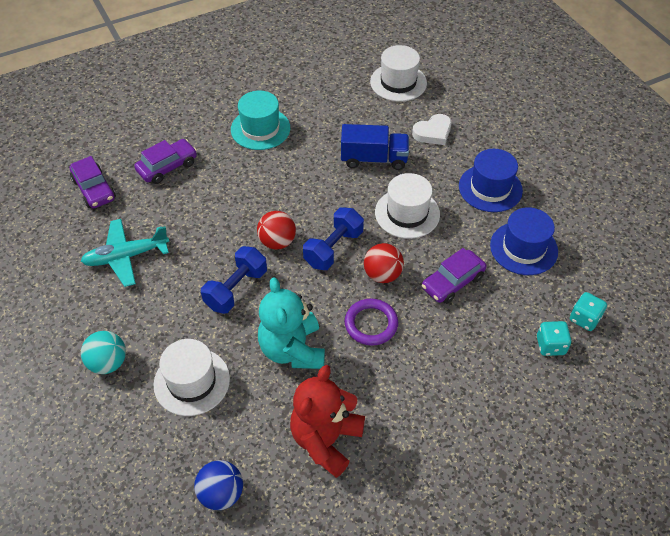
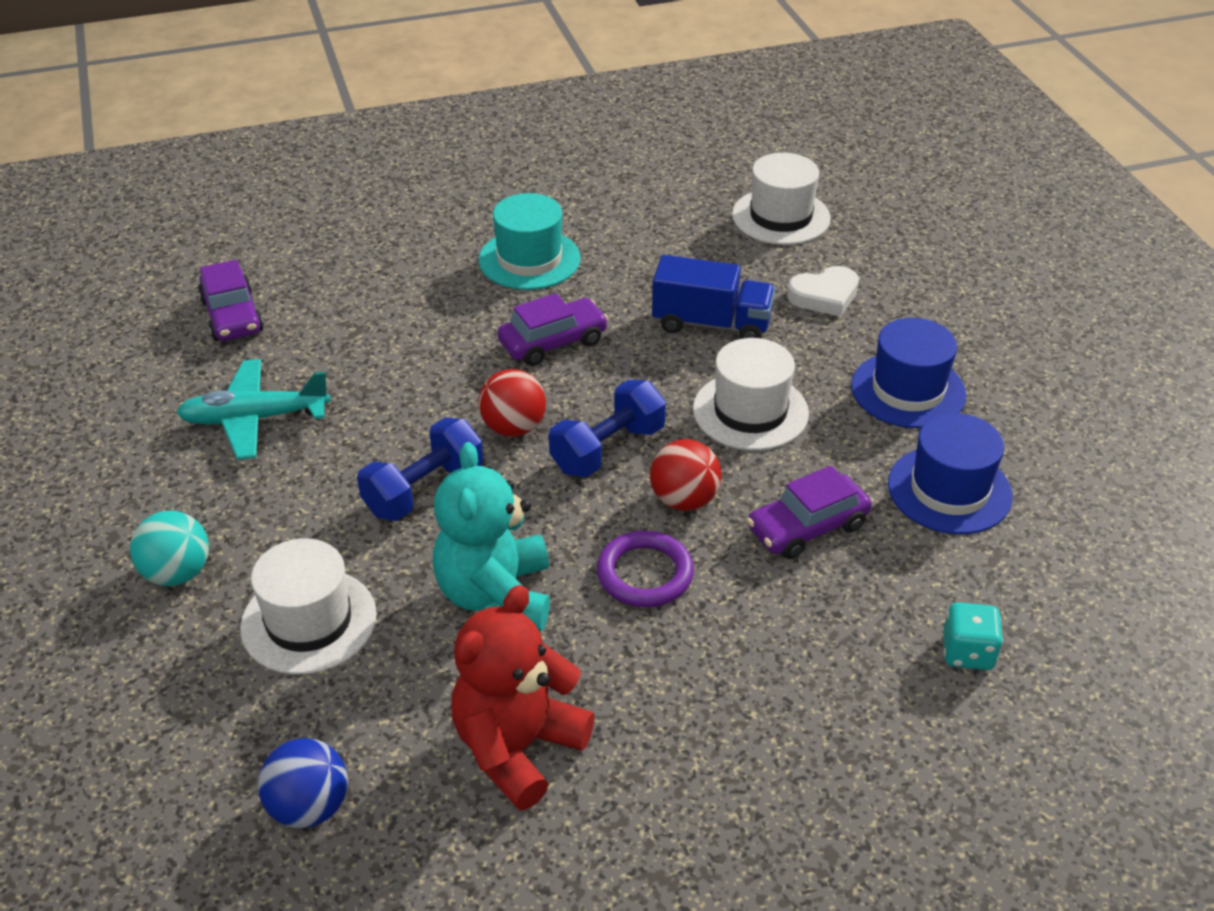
camera: 10 degrees right, 10 degrees down
(167, 167) = (360, 297): purple car -> purple car (553, 342)
(584, 319) = (1041, 617): turquoise dice -> none

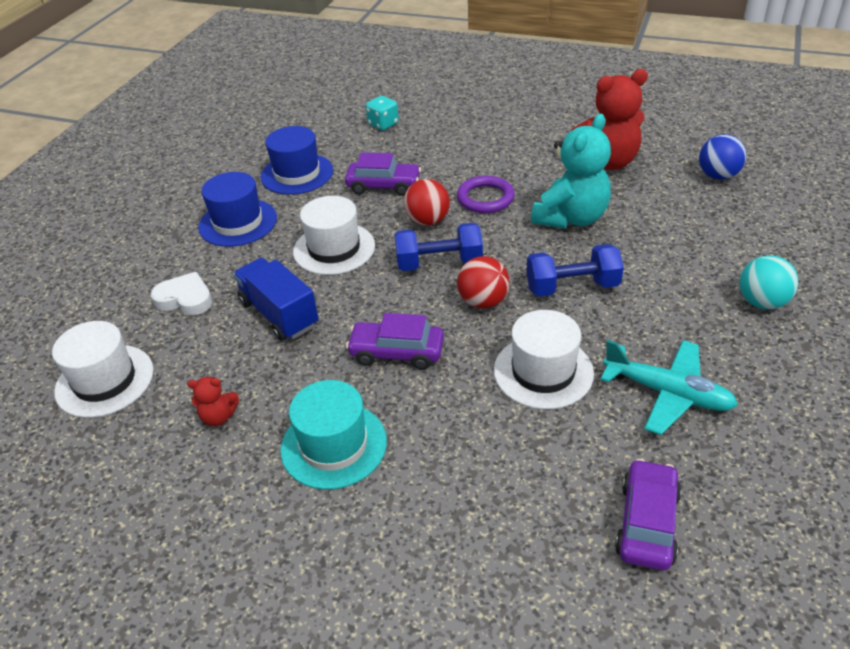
camera: 140 degrees left, 0 degrees up
(309, 621) = (685, 245): white hat -> white hat (543, 371)
(648, 236) = (219, 417): none -> red teddy bear

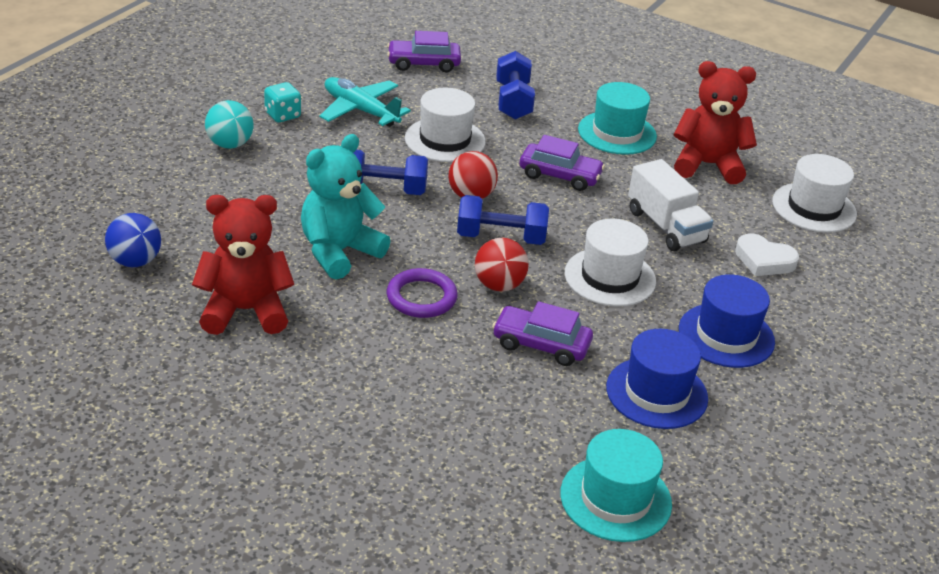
camera: 175 degrees left, 5 degrees down
(219, 417) = (707, 165): red teddy bear -> red teddy bear, size x2.20
(279, 314) = (665, 226): blue truck -> white truck
(324, 119) = (615, 498): none -> turquoise hat
(383, 124) = (521, 459): turquoise dice -> turquoise dice (282, 115)
(485, 470) = (513, 101): none -> blue dumbbell
(646, 523) = (423, 64): purple car -> purple car turned 60 degrees clockwise

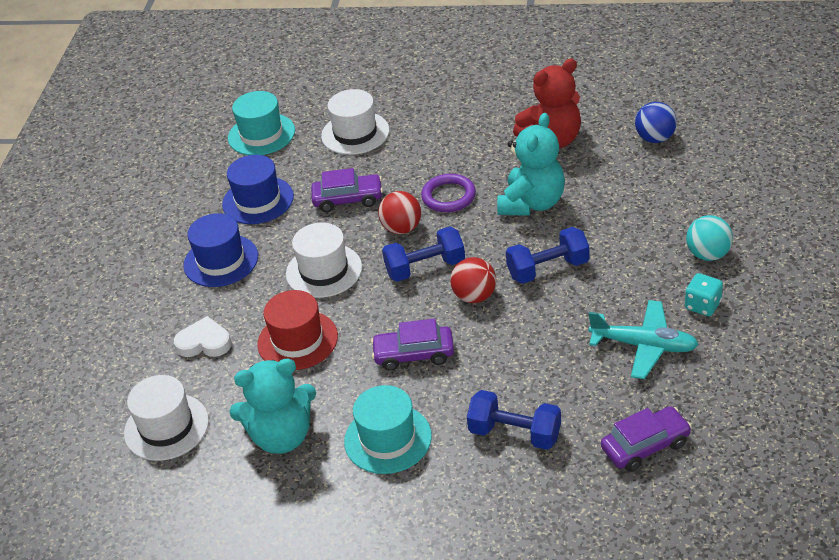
camera: 165 degrees right, 5 degrees up
(445, 140) = (541, 347): white hat -> white hat (355, 133)
(513, 101) = (515, 433): blue dumbbell -> blue dumbbell turned 45 degrees counterclockwise
(665, 226) = (297, 340): white truck -> red hat
(707, 165) = (282, 436): red teddy bear -> turquoise teddy bear

